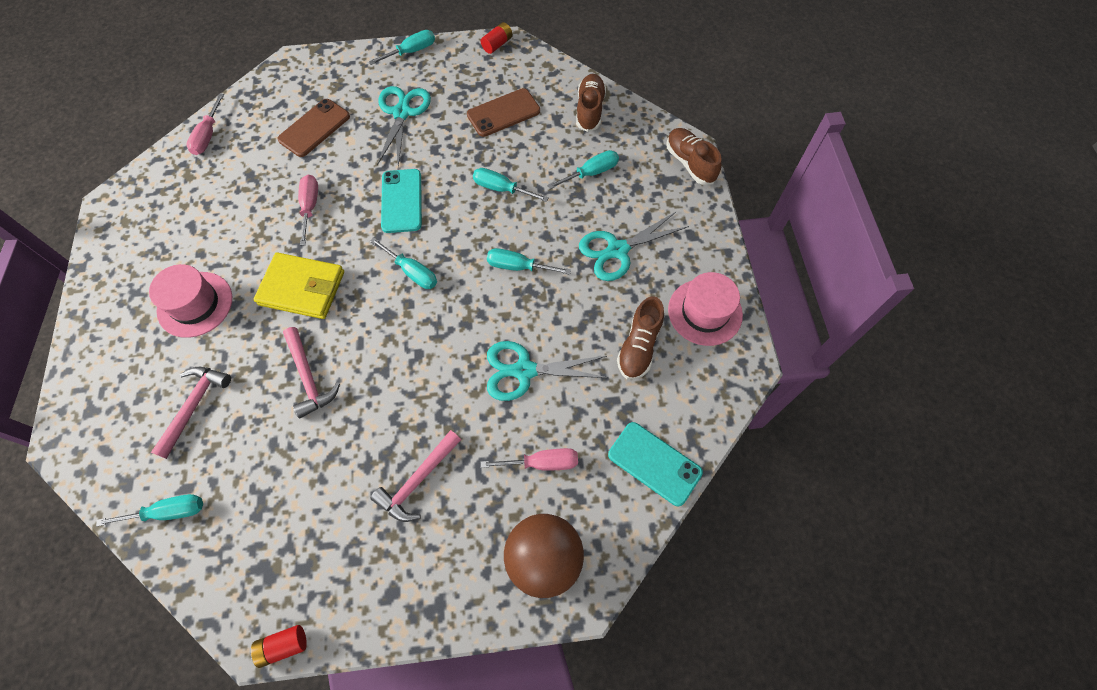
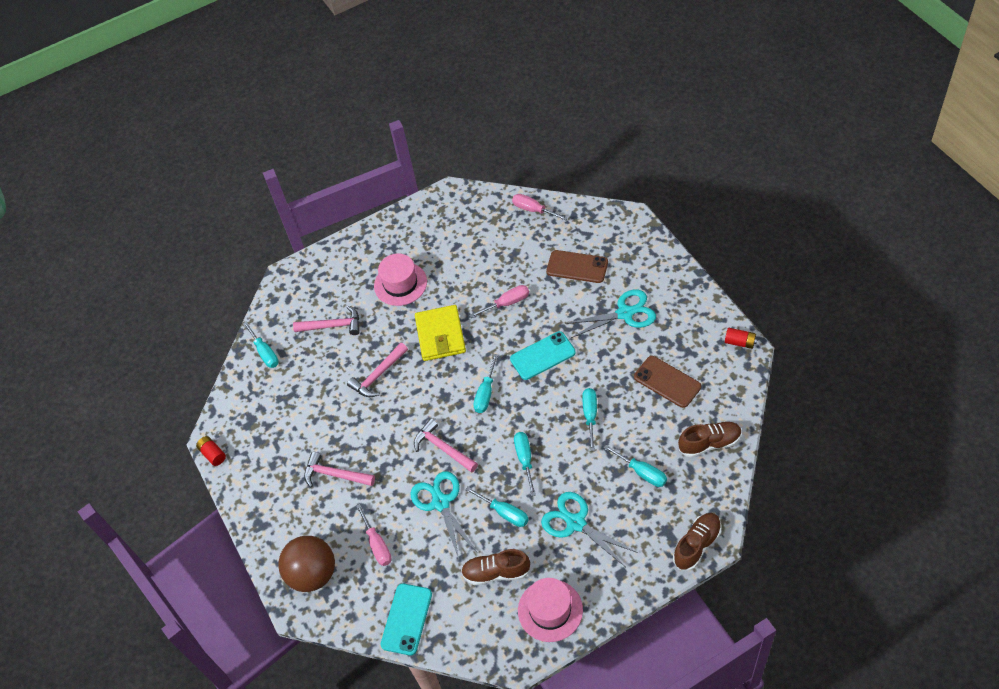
camera: 75 degrees right, 10 degrees down
(208, 136) = (533, 210): pink screwdriver -> pink screwdriver turned 45 degrees clockwise
(411, 52) = (692, 287): turquoise screwdriver -> turquoise screwdriver (504, 513)
(455, 342) = (443, 448): none -> pink hammer

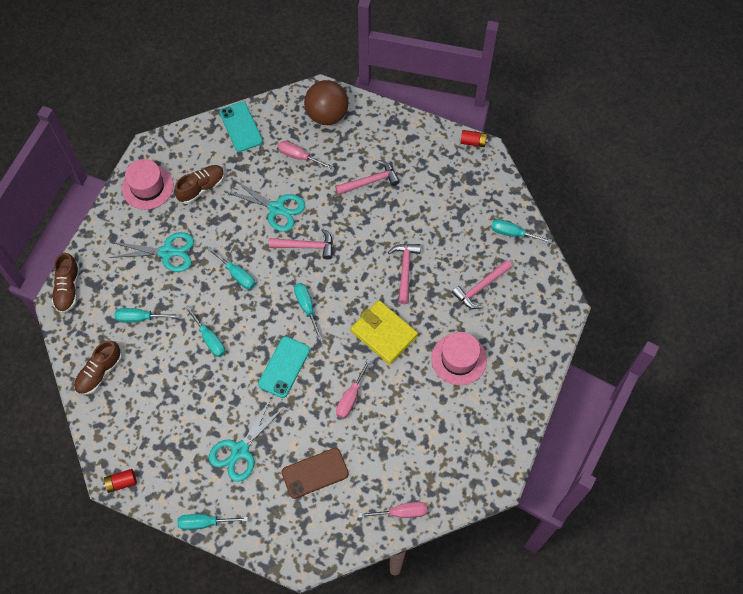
camera: 135 degrees right, 10 degrees up
(504, 513) = (224, 229): turquoise screwdriver -> turquoise screwdriver (204, 522)
(667, 382) = (164, 406): brown phone -> none

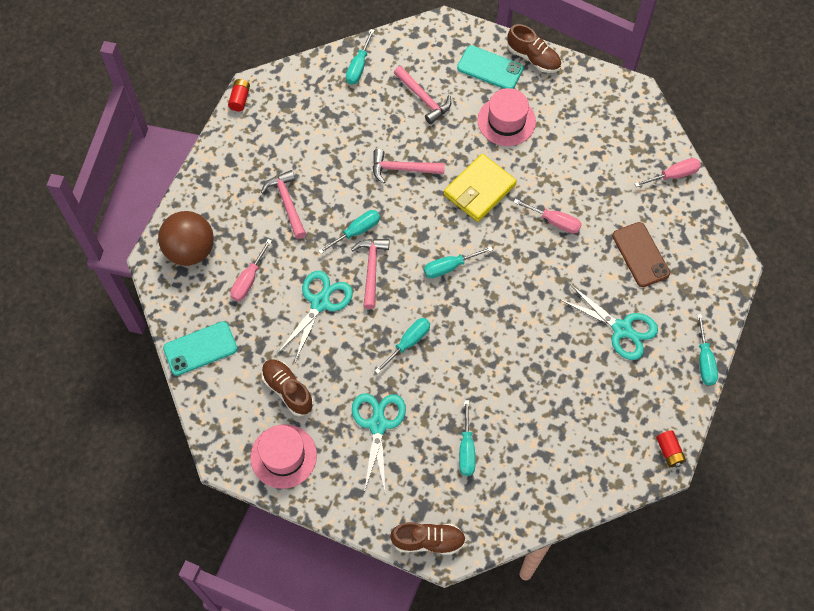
camera: 90 degrees left, 0 degrees up
(99, 373) = (539, 490): brown shoe -> brown shoe (533, 58)
(209, 339) = (491, 368): turquoise screwdriver -> turquoise screwdriver (356, 231)
(284, 367) = (522, 288): turquoise phone -> turquoise phone (490, 68)
(401, 512) = (674, 175): pink screwdriver -> pink screwdriver turned 75 degrees clockwise

